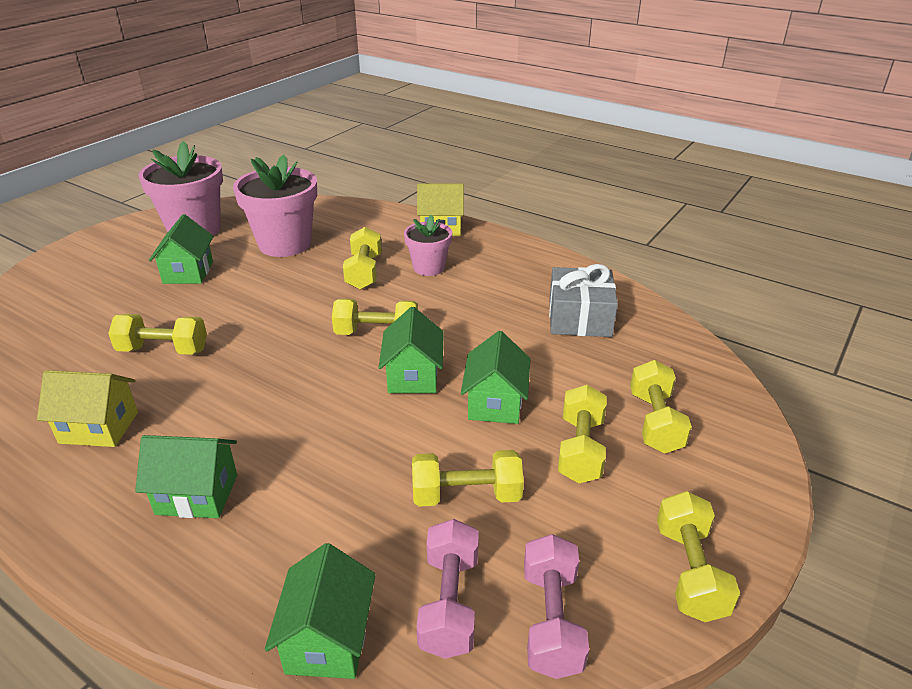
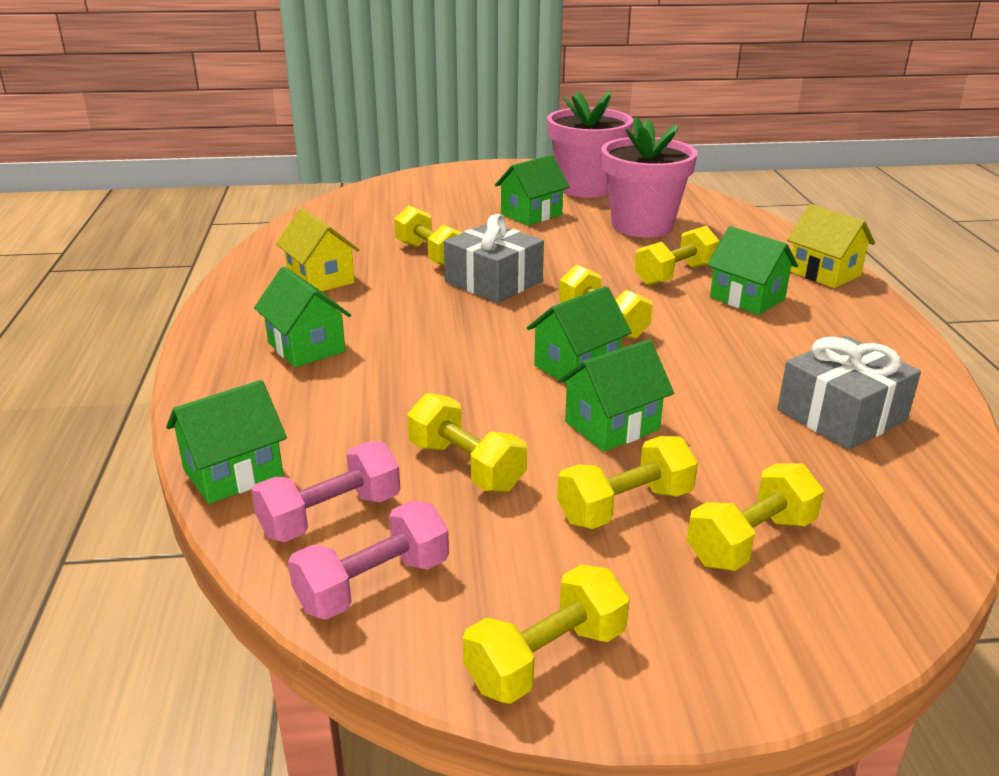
camera: 50 degrees right, 5 degrees down
(253, 345) = (493, 282): none -> grey gift
(429, 267) = (747, 298): pink flower pot -> green house

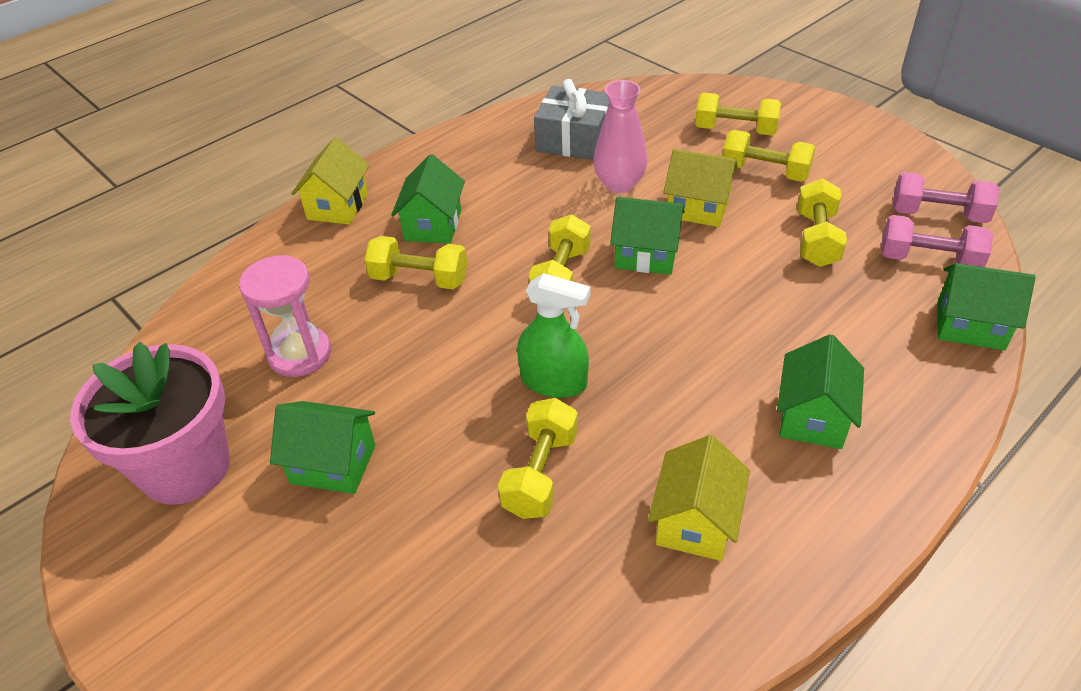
camera: 125 degrees left, 15 degrees up
(493, 282) = (554, 382): grey gift -> green spray bottle
(546, 658) = (889, 149): yellow dumbbell -> none
(612, 425) = (698, 208): green house -> yellow house
(642, 226) = (300, 354): pink flower pot -> pink hourglass
(713, 403) = (619, 184): none -> pink vase

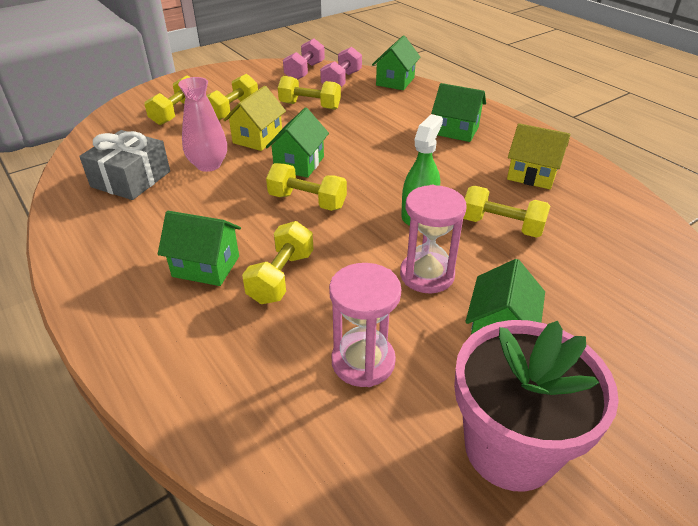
camera: 85 degrees left, 5 degrees down
(338, 206) = (131, 338): yellow house -> none
(429, 396) = (427, 275): none -> pink hourglass

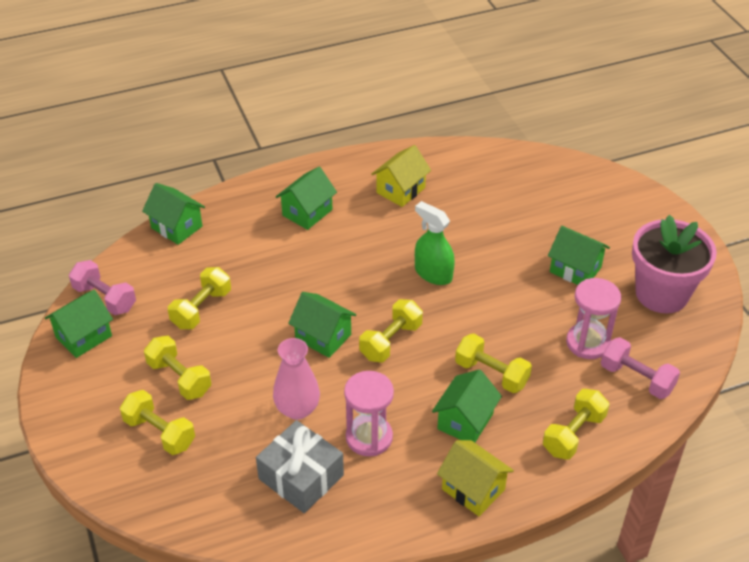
camera: 75 degrees left, 5 degrees up
(257, 138) = (257, 363): yellow house -> yellow house (473, 489)
(264, 72) = (84, 336): none -> green house
(341, 81) = (150, 270): pink dumbbell -> pink dumbbell (636, 378)
(427, 275) = (510, 289): pink hourglass -> pink hourglass (369, 437)
(501, 226) = (464, 231): yellow dumbbell -> yellow dumbbell (573, 434)

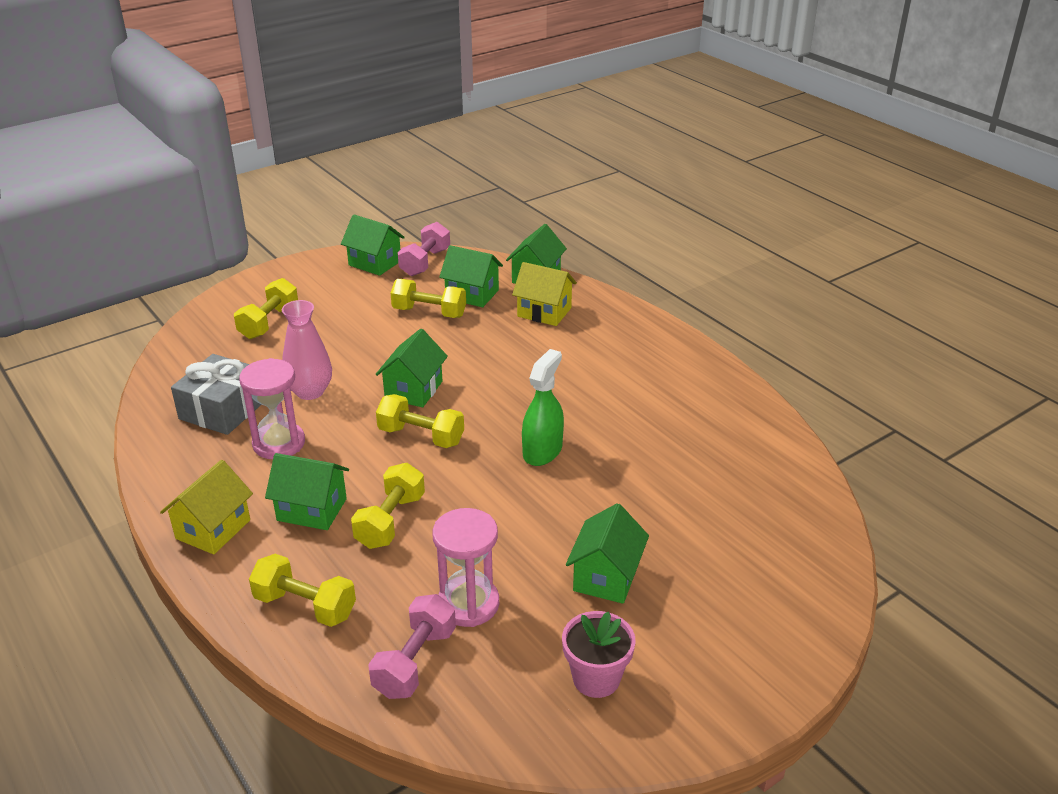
camera: 75 degrees right, 10 degrees down
(179, 378) = (336, 319): yellow dumbbell -> none
(307, 212) = (600, 347): green house -> green house (472, 294)
(400, 190) = (677, 404): yellow house -> yellow house (544, 312)
(661, 294) = (596, 678): pink flower pot -> pink flower pot, size x0.57

